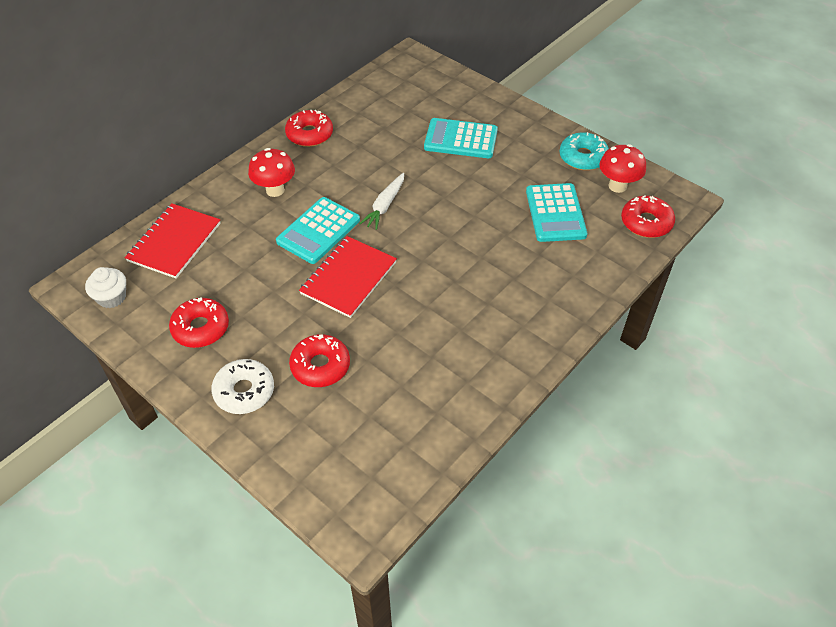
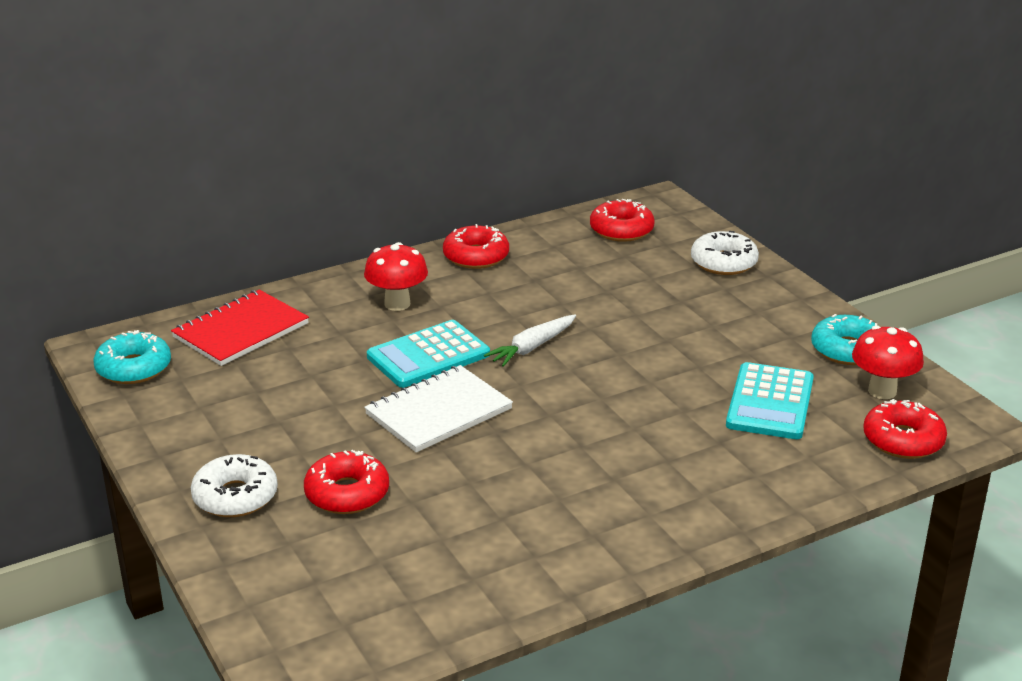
camera: 20 degrees right, 20 degrees down
(112, 297) = (134, 368): white cupcake -> turquoise donut
(201, 328) = (221, 421): red donut -> red donut (621, 230)
(348, 278) = (439, 412): red notebook -> white notebook
(460, 139) = (679, 298): turquoise calculator -> none
(475, 102) = (723, 262): none -> white donut

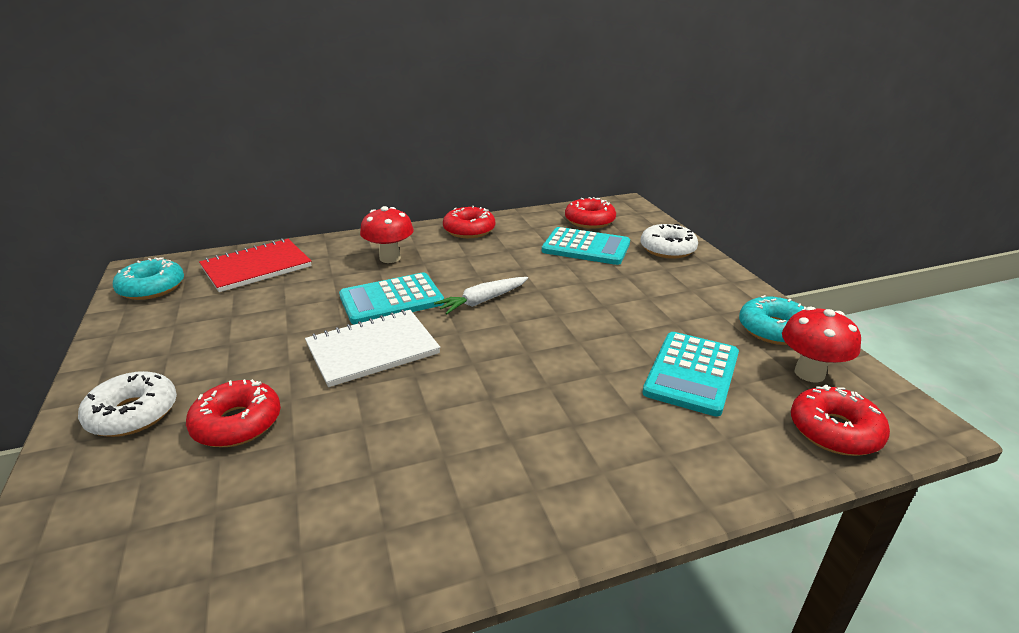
camera: 10 degrees right, 0 degrees up
(627, 268) = (586, 247): none -> turquoise calculator

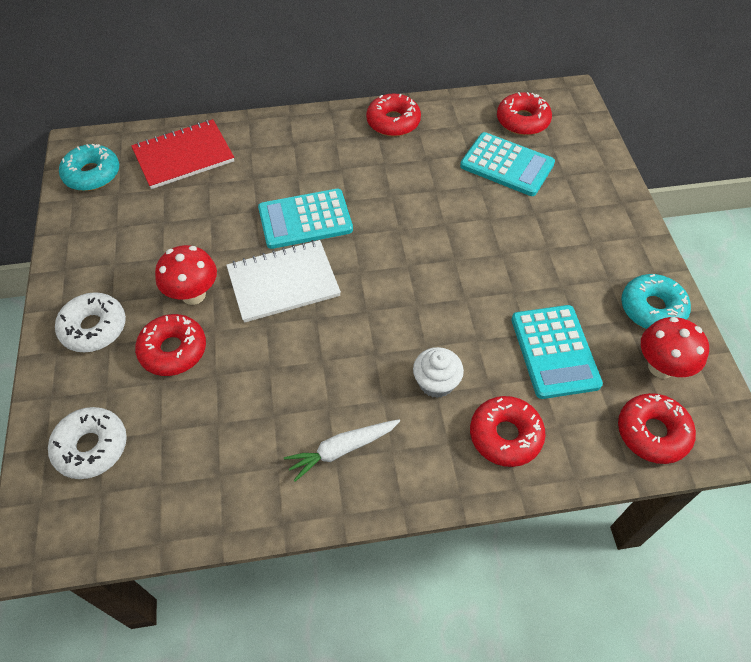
camera: 10 degrees right, 25 degrees up
(390, 258) = (309, 158): red mushroom -> red mushroom (193, 295)
(482, 301) = (389, 232): white carrot -> white carrot (342, 449)
(569, 415) = (436, 382): none -> white cupcake
(667, 249) = (591, 178): white donut -> white donut (91, 447)
(669, 455) = (505, 435): none -> red donut
(692, 373) = (554, 351): turquoise calculator -> turquoise calculator turned 45 degrees counterclockwise

